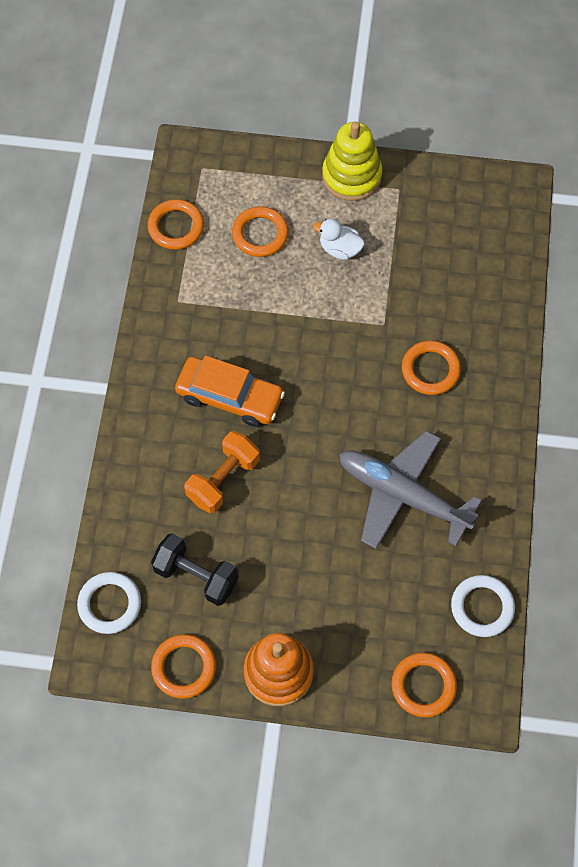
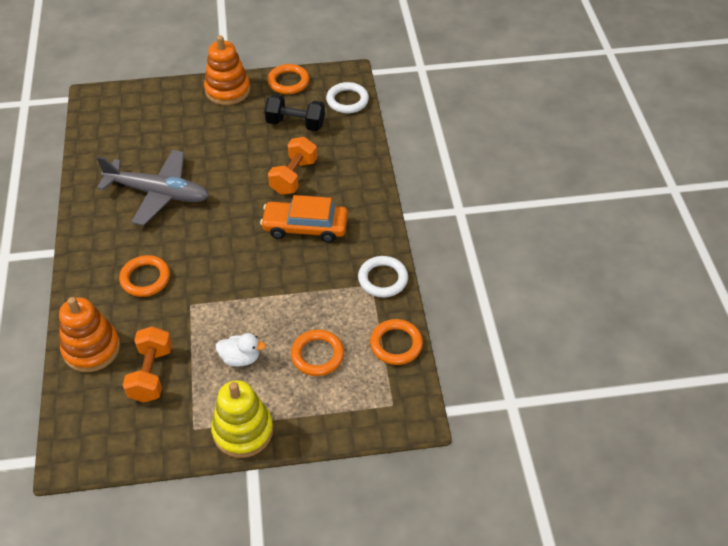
camera: 165 degrees right, 15 degrees down
(423, 686) = (132, 101): orange ring -> none
(434, 253) = (151, 374): none -> orange dumbbell
(482, 607) = (95, 144): white ring -> white ring (383, 279)
(495, 296) = (91, 348): none -> orange stacking toy

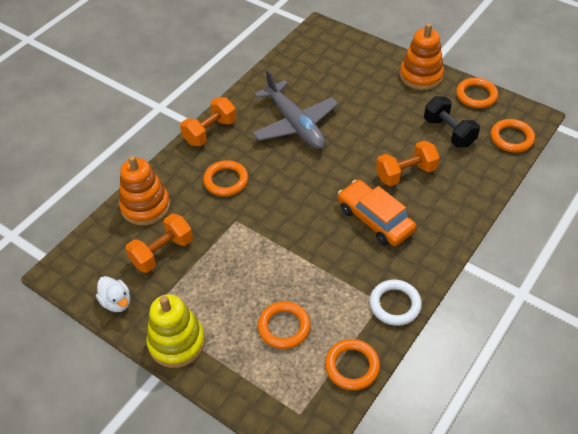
camera: 45 degrees right, 0 degrees up
(84, 247) = (210, 132): none -> orange dumbbell
(240, 358) = (229, 286): white duck -> white duck (116, 302)
(347, 100) = (511, 138): white ring -> orange ring

